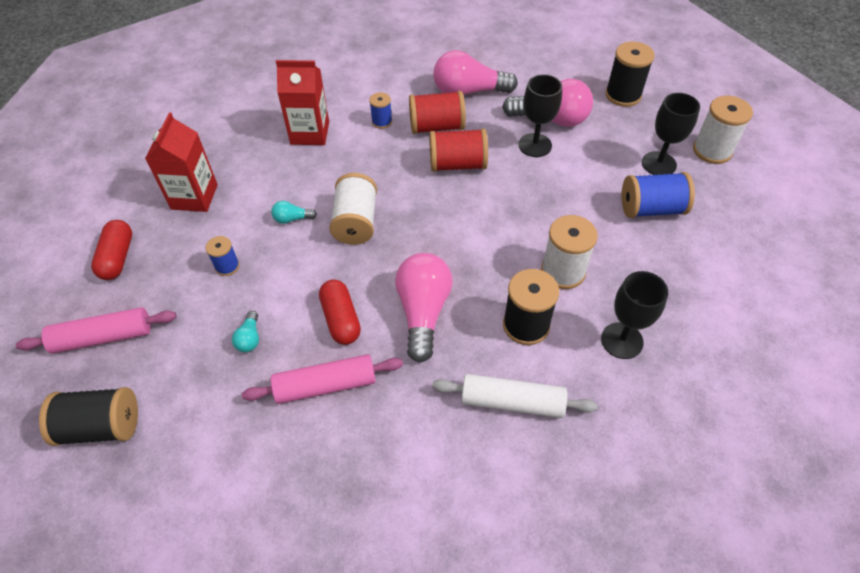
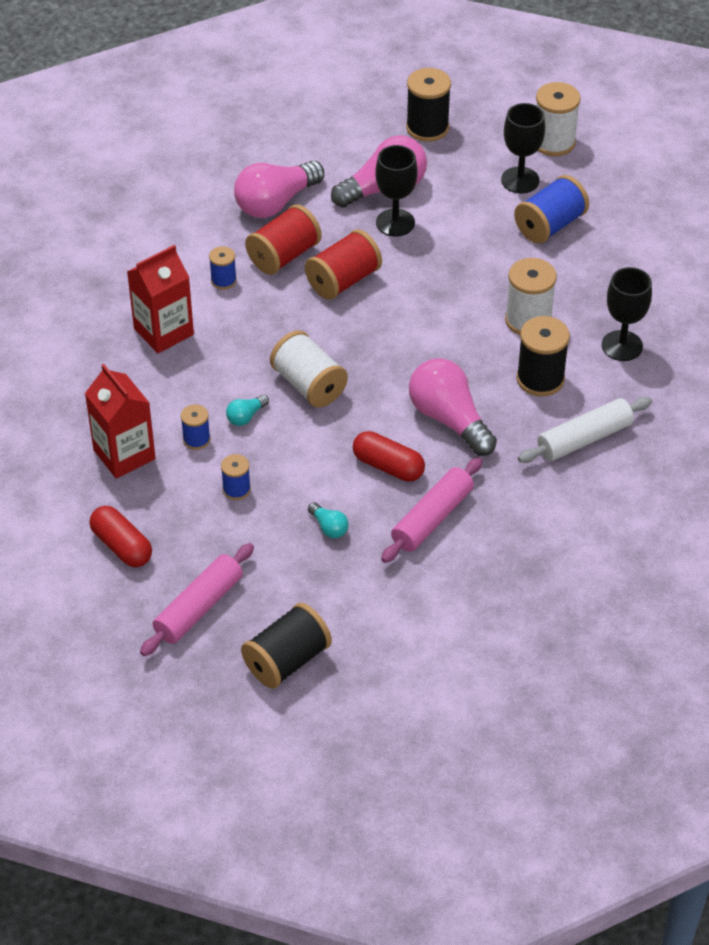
camera: 40 degrees left, 5 degrees down
(245, 214) = (196, 439): none -> blue spool

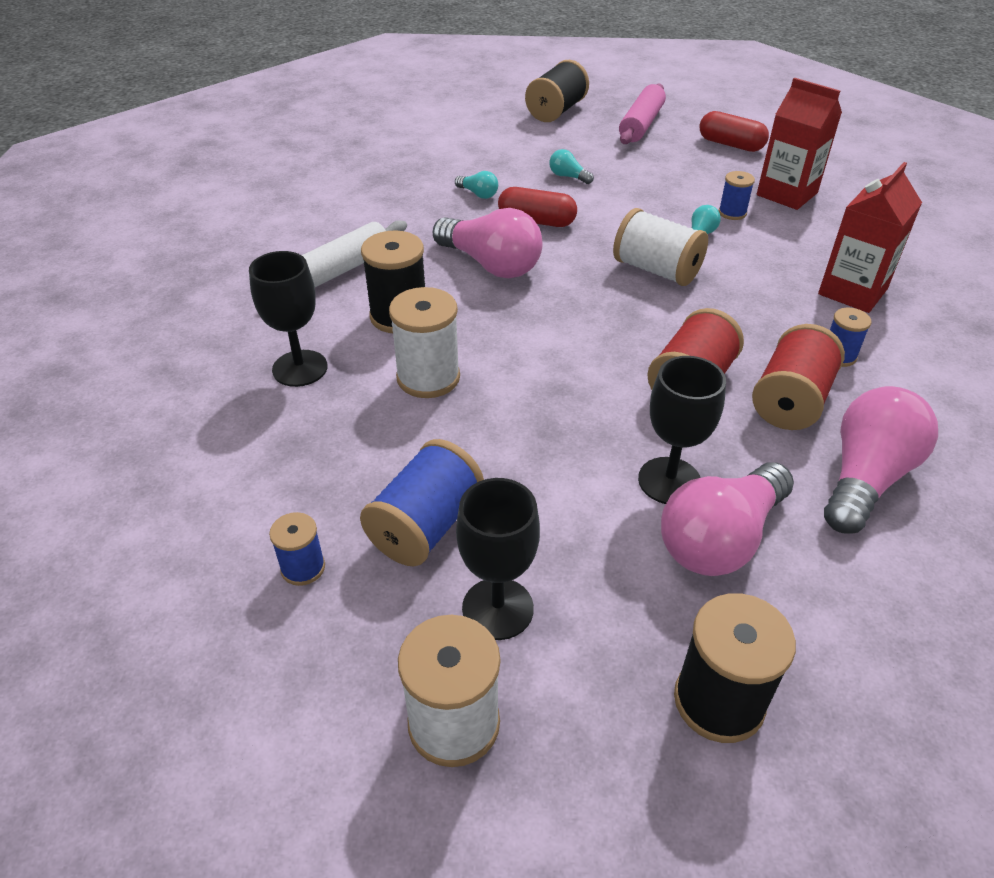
camera: 165 degrees right, 5 degrees down
(236, 489) = (666, 187): blue spool -> blue spool (303, 568)
(432, 518) = (478, 194): pink rolling pin -> turquoise light bulb

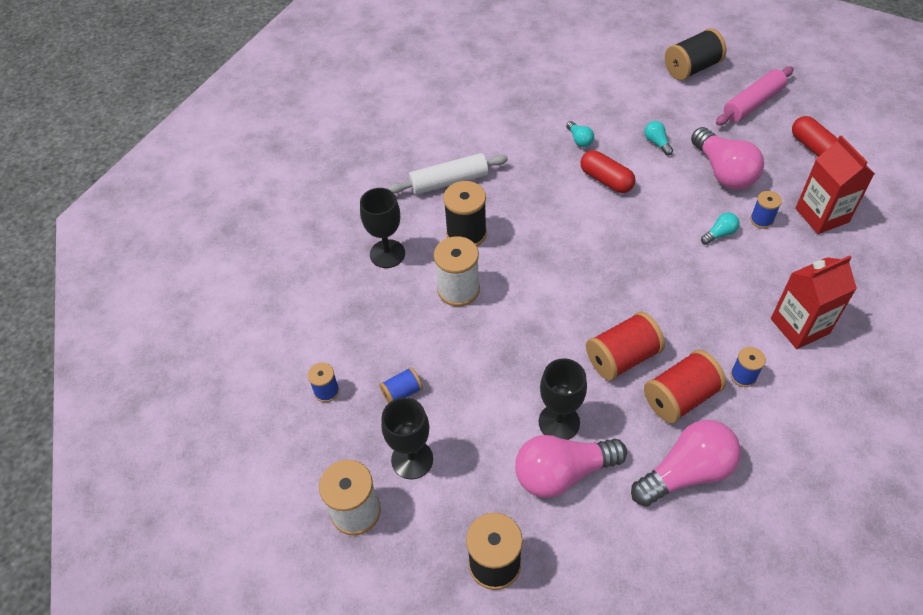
camera: 30 degrees right, 10 degrees up
(426, 525) = (402, 392): blue spool -> blue spool, size x0.56
(491, 265) = (550, 210): pink light bulb -> pink light bulb (723, 172)
(656, 270) = (664, 255): white spool -> none

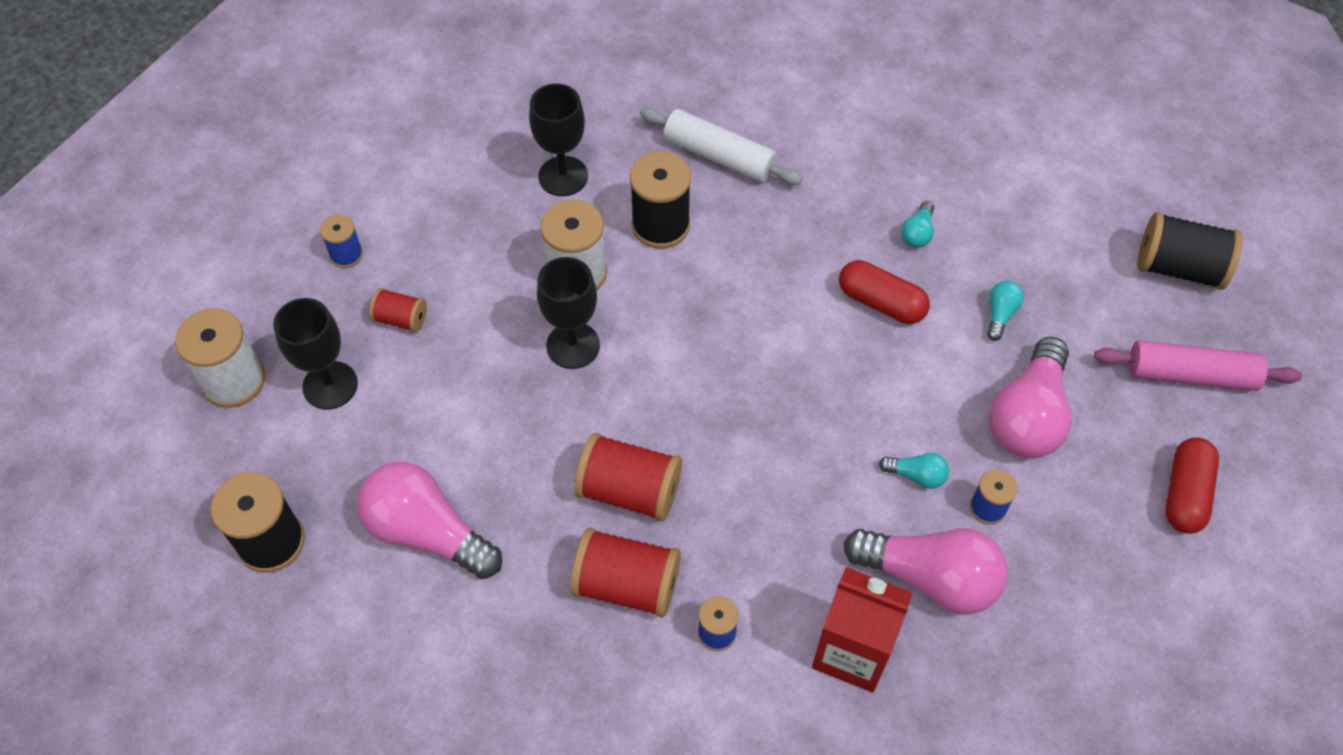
camera: 45 degrees right, 5 degrees up
(402, 392) = (401, 319): blue spool -> red spool
(559, 422) = (488, 486): black goblet -> black goblet (573, 345)
(606, 180) = (881, 302): red capsule -> red capsule turned 60 degrees counterclockwise
(686, 472) = (530, 653): pink light bulb -> pink light bulb (930, 578)
(821, 215) = (1068, 572): red carton -> none

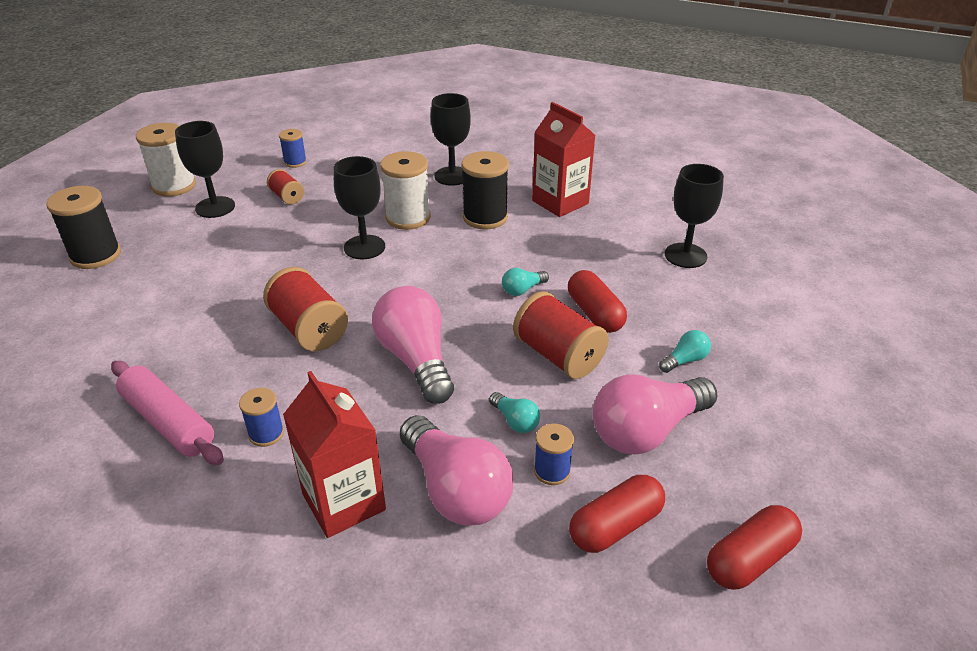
camera: 35 degrees right, 20 degrees down
(427, 532) = (173, 290): pink light bulb -> pink light bulb (416, 359)
(626, 585) = (245, 375): red spool -> red spool (558, 355)
(719, 156) = (560, 202): white rolling pin -> red carton
(903, 171) = (685, 255): none -> black goblet
(917, 233) = (662, 290): turquoise light bulb -> turquoise light bulb (522, 290)
(1074, 528) = (615, 526): none -> red capsule
(1179, 268) = (882, 402): black spool -> none
(1191, 375) = (832, 477): pink rolling pin -> pink rolling pin (168, 422)

